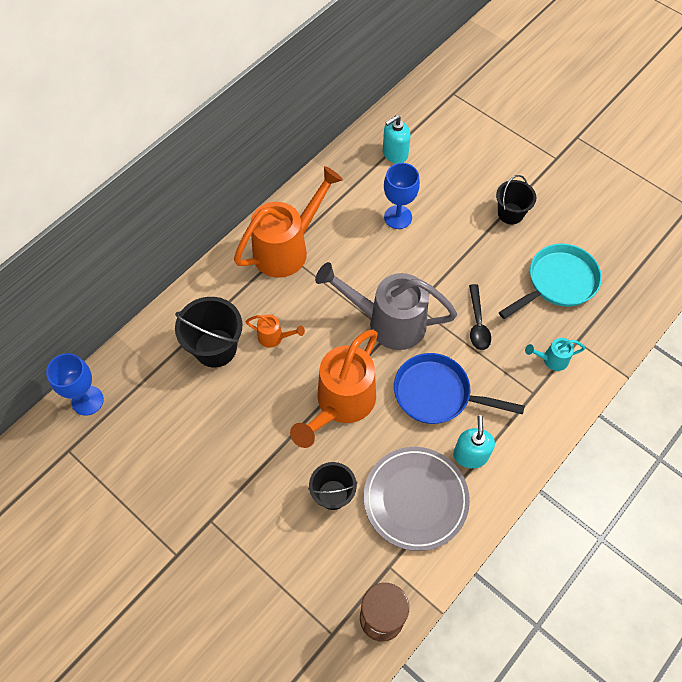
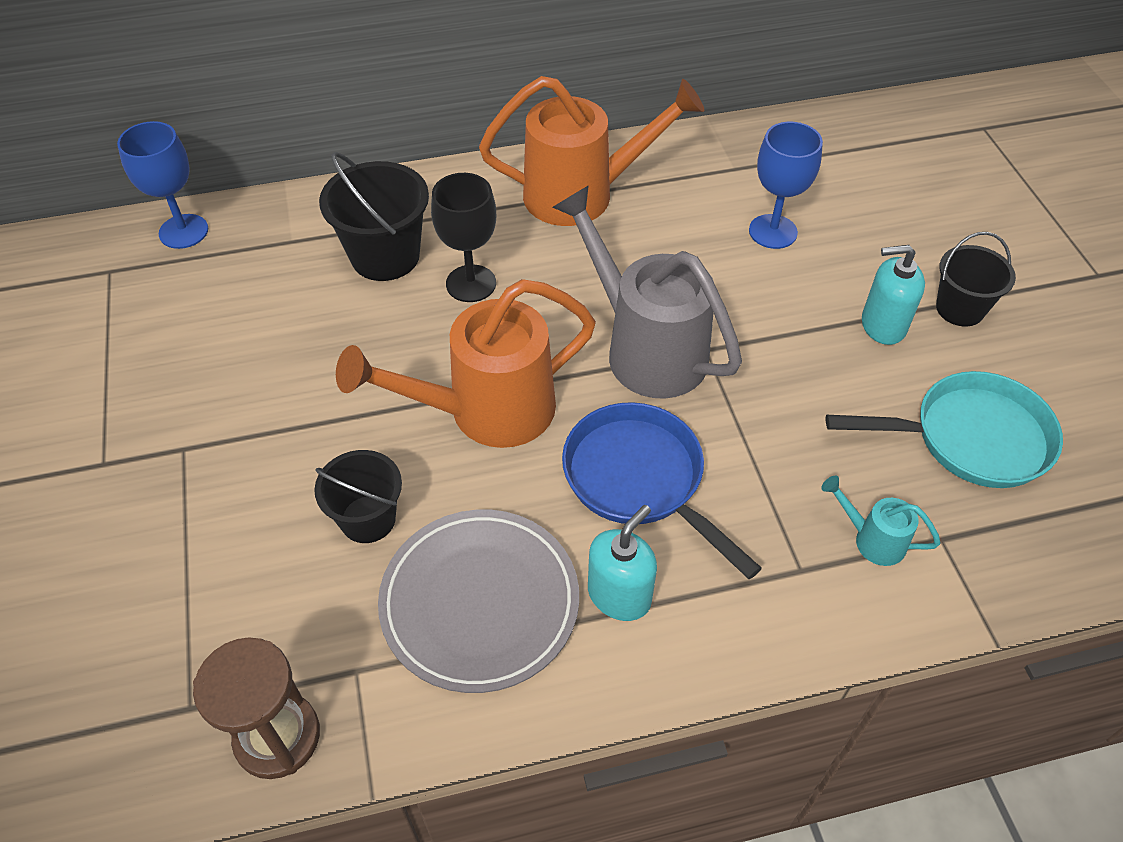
camera: 35 degrees right, 10 degrees down
(274, 337) = (471, 283): orange watering can -> black goblet
(395, 154) = (832, 158): turquoise soap dispenser -> turquoise soap dispenser (882, 325)
(477, 323) = (785, 422): black spoon -> none

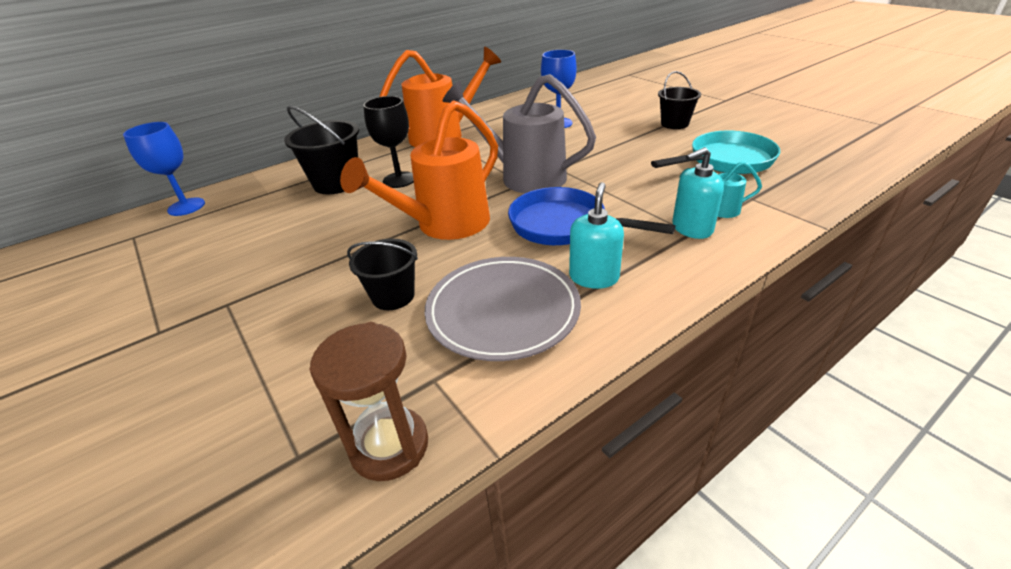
camera: 20 degrees left, 15 degrees down
(882, 325) = (643, 138): turquoise soap dispenser -> turquoise soap dispenser (691, 228)

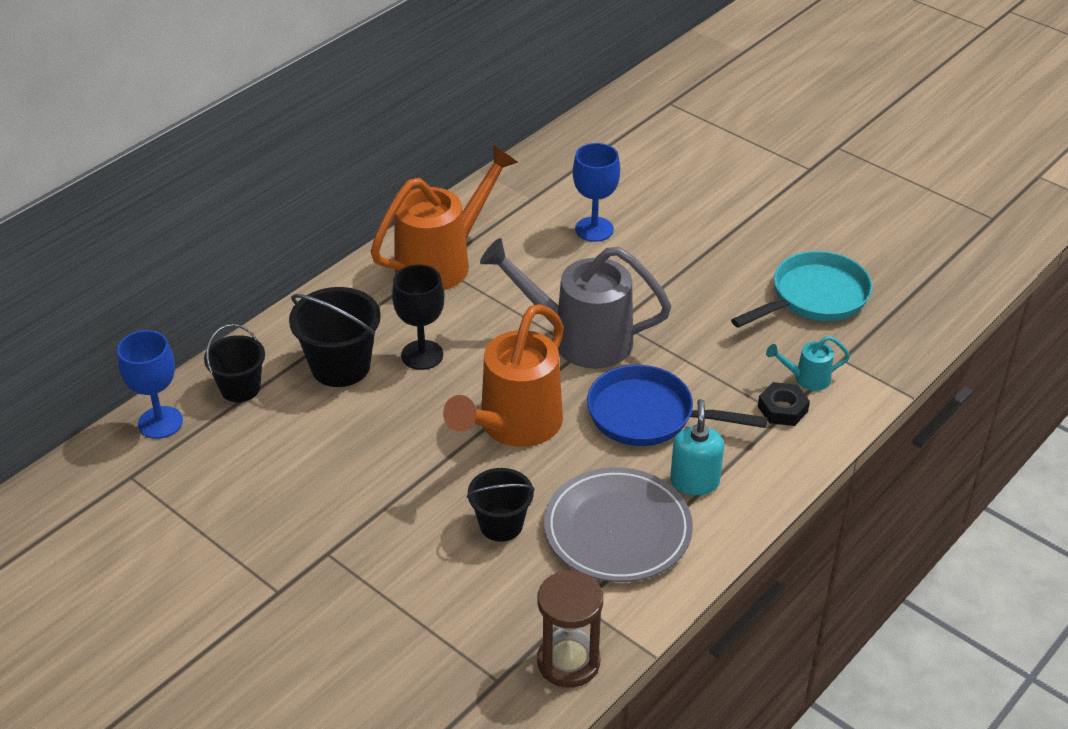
camera: 15 degrees left, 5 degrees up
(674, 124) = (748, 225): black bucket -> black bucket (240, 388)
(691, 228) = (782, 409): turquoise soap dispenser -> black nut

